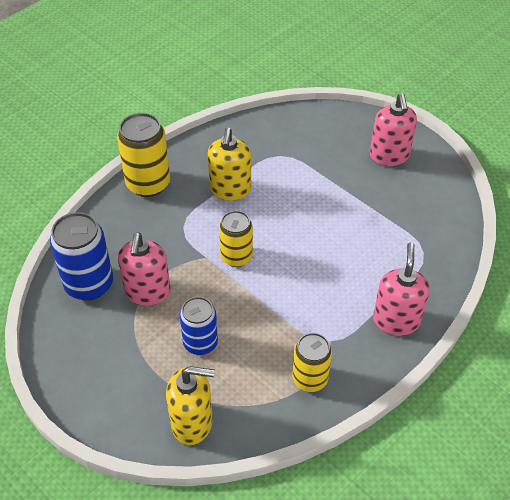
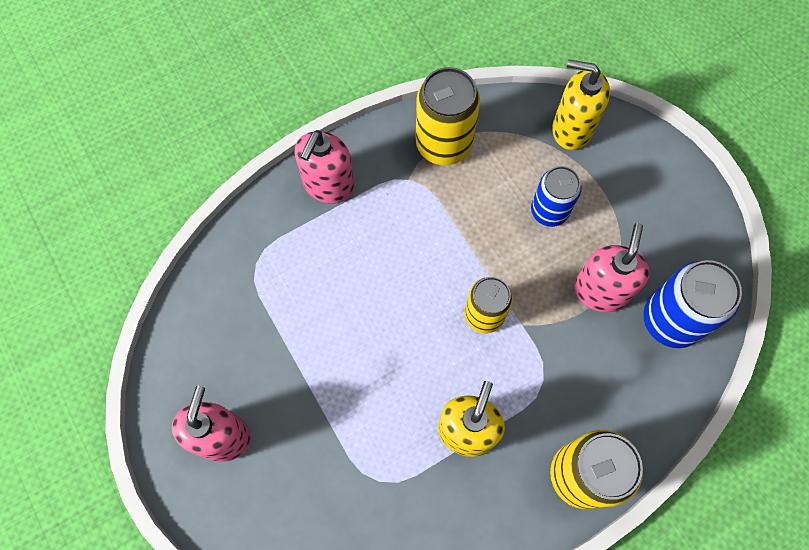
camera: 165 degrees left, 20 degrees up
(310, 379) = (443, 144): yellow can -> yellow can, size x1.51

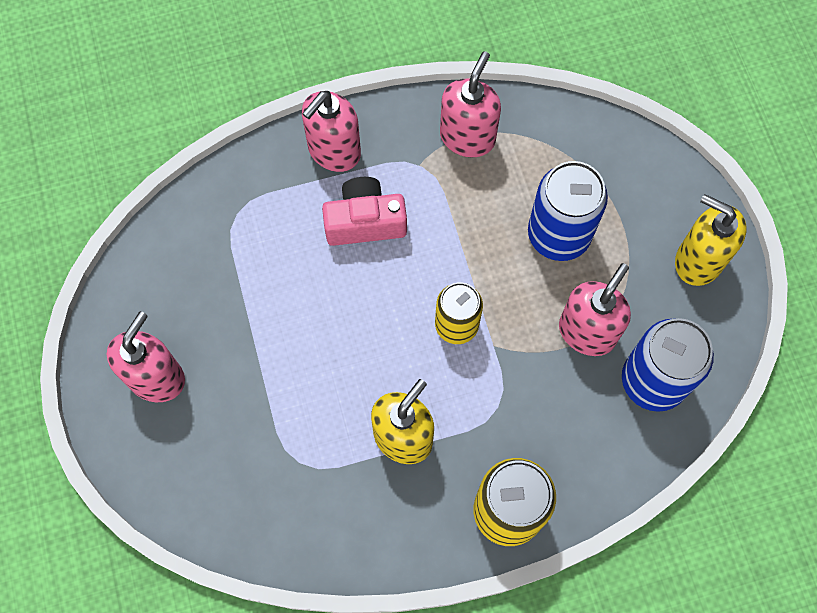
camera: 15 degrees right, 0 degrees up
(374, 242) = (365, 222): none -> pink camera
(443, 144) = (467, 137): yellow can -> pink soap dispenser
(549, 211) = (558, 235): blue can -> blue can, size x1.51
(571, 129) = (610, 153): yellow soap dispenser -> yellow soap dispenser (698, 260)

